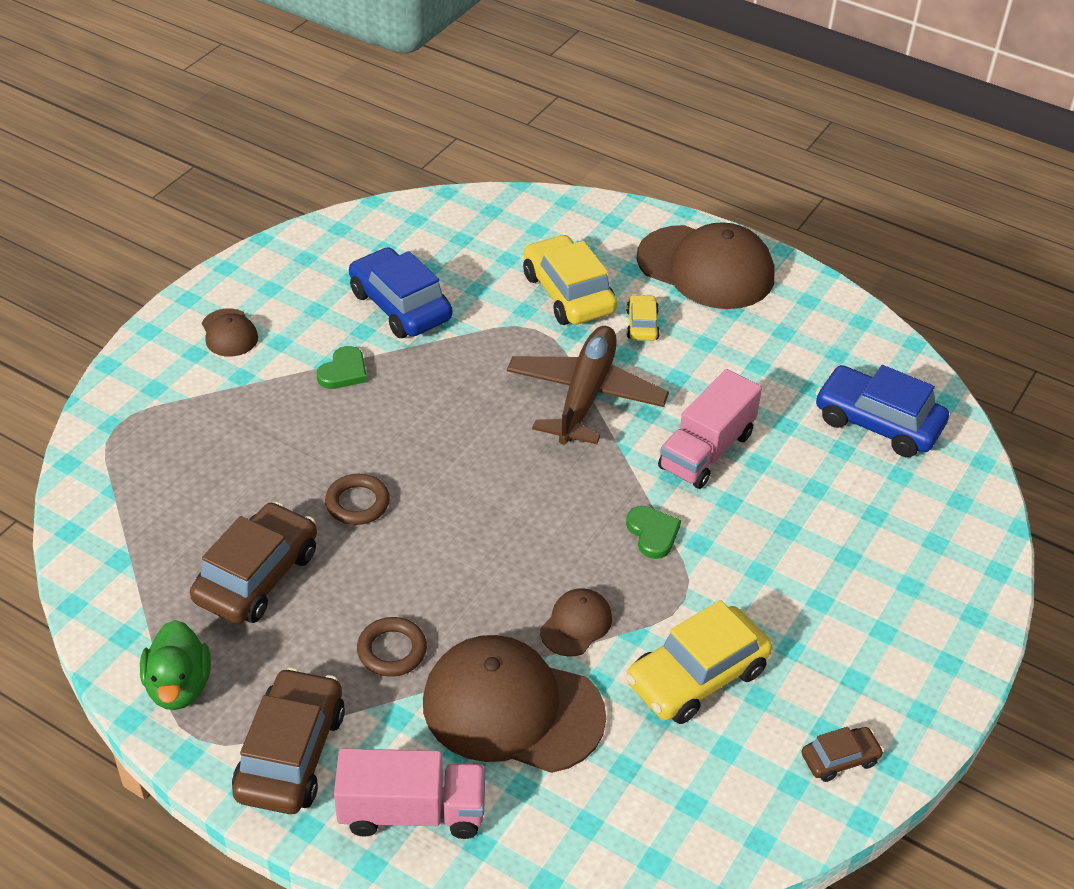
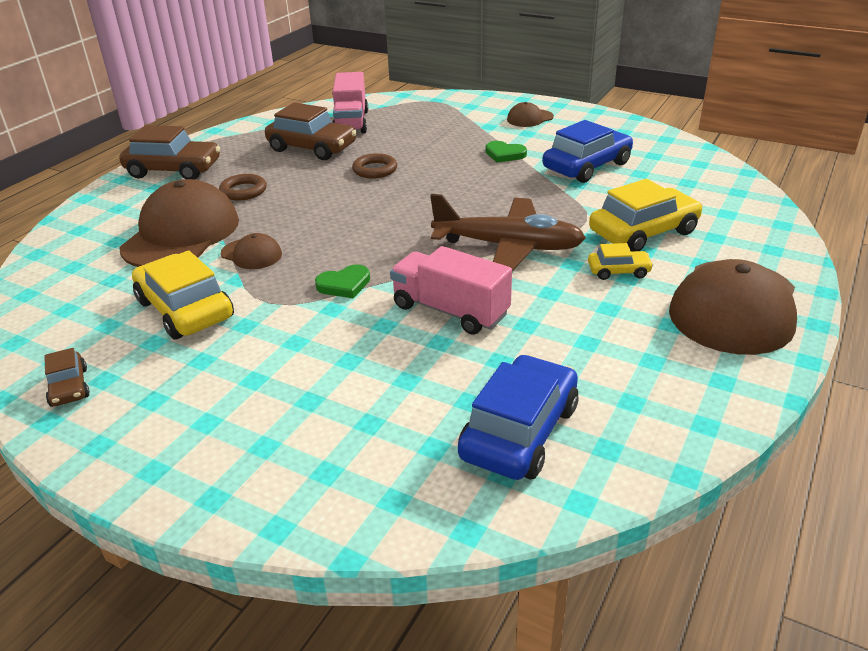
camera: 90 degrees right, 10 degrees down
(179, 686) = (233, 138): green duck -> none
(412, 811) = (115, 207): pink truck -> pink truck (351, 122)

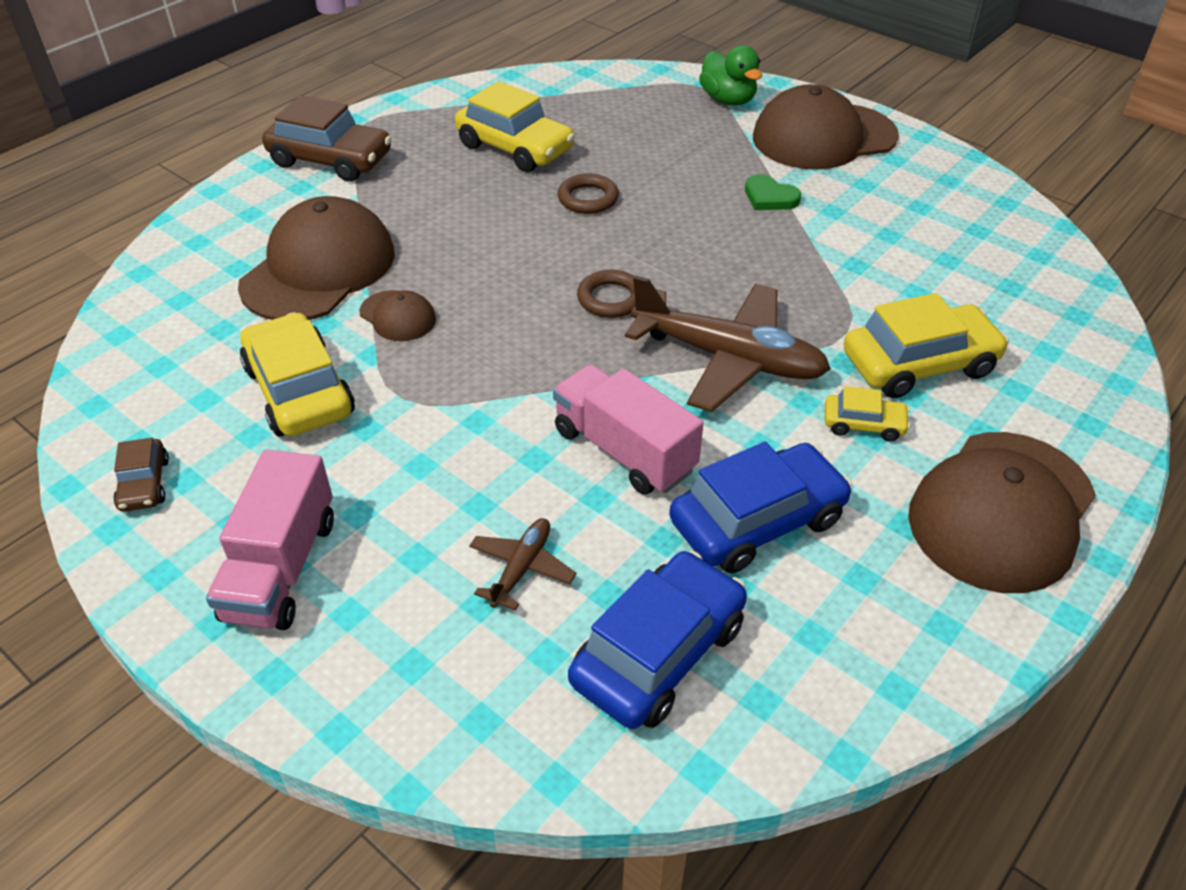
camera: 10 degrees right, 10 degrees up
(243, 191) = (410, 209): brown ring -> brown ring (611, 299)
(312, 148) = (515, 148): brown car -> yellow car
(344, 284) = (501, 385): green heart -> none
(351, 122) = (577, 109): pink truck -> pink truck (281, 568)
(395, 394) = (522, 568): none -> brown plane
(456, 106) = (728, 100): none -> green duck
(530, 118) = (823, 137): brown cap -> brown cap, size x2.15
(587, 166) = (877, 236): blue car -> blue car (757, 521)

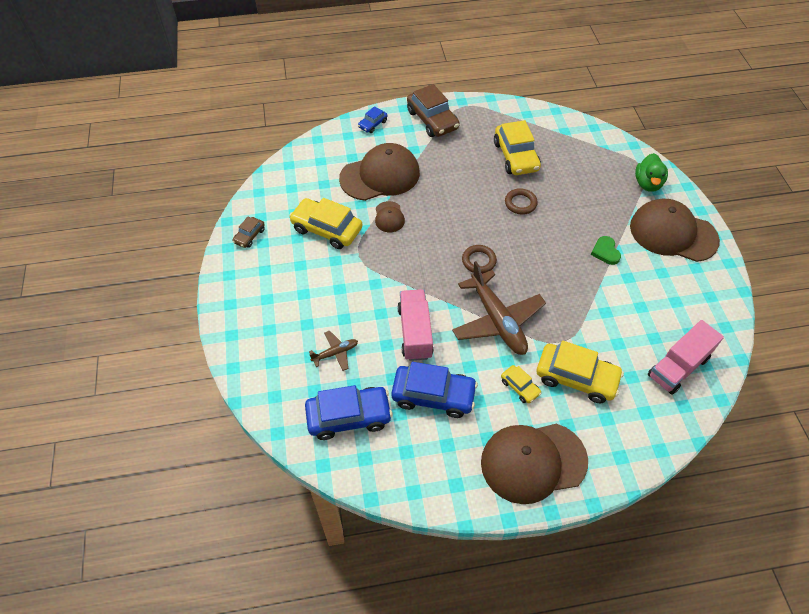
camera: 40 degrees right, 10 degrees up
(229, 208) = (372, 124): none -> blue car
(281, 568) = (263, 298): pink truck -> pink truck (678, 367)
(299, 391) = (327, 229): yellow car -> yellow car turned 75 degrees counterclockwise

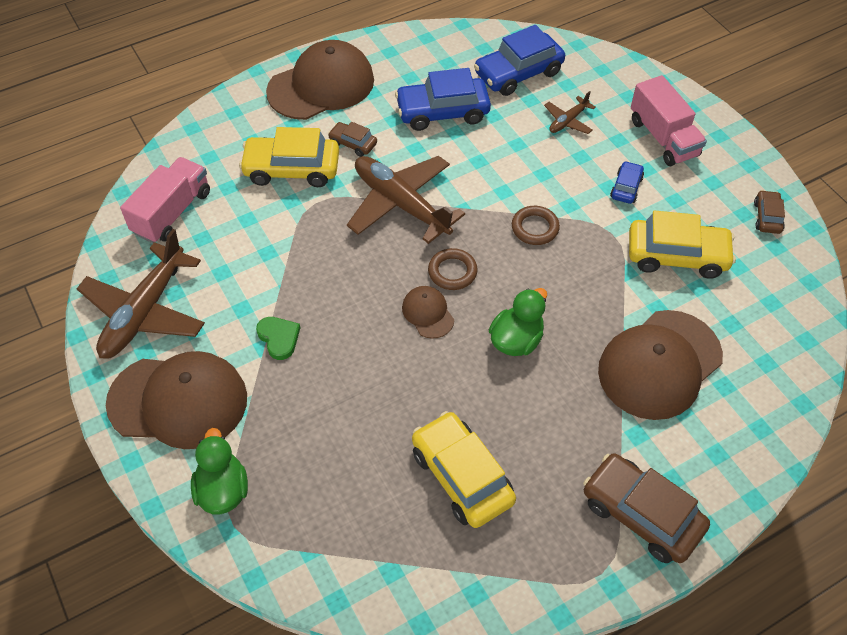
camera: 160 degrees right, 0 degrees up
(372, 124) = (737, 467): blue car -> blue car (626, 187)
(389, 217) = (605, 299): brown cap -> brown cap (428, 313)
(415, 332) = (492, 164): pink truck -> pink truck (663, 138)
(456, 210) = (516, 340): none -> green duck
(520, 203) = (424, 382): brown ring -> brown ring (535, 228)
(520, 387) = (353, 143): yellow car -> brown car
(697, 293) = (144, 312): none -> brown plane

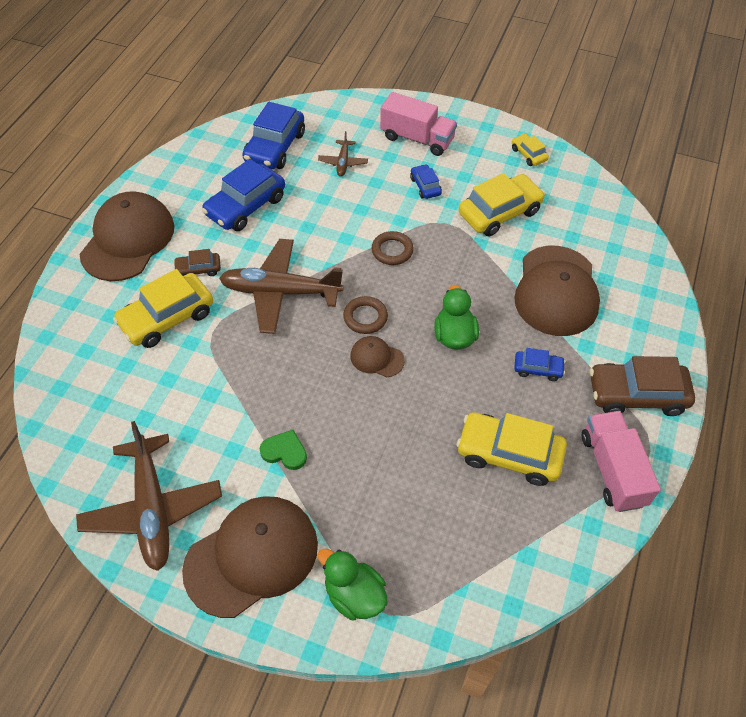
camera: 40 degrees left, 0 degrees up
(172, 212) = (96, 415): pink truck -> pink truck (612, 470)
(566, 422) = (538, 369): none -> blue car
(767, 217) = (528, 154): brown car -> yellow car

